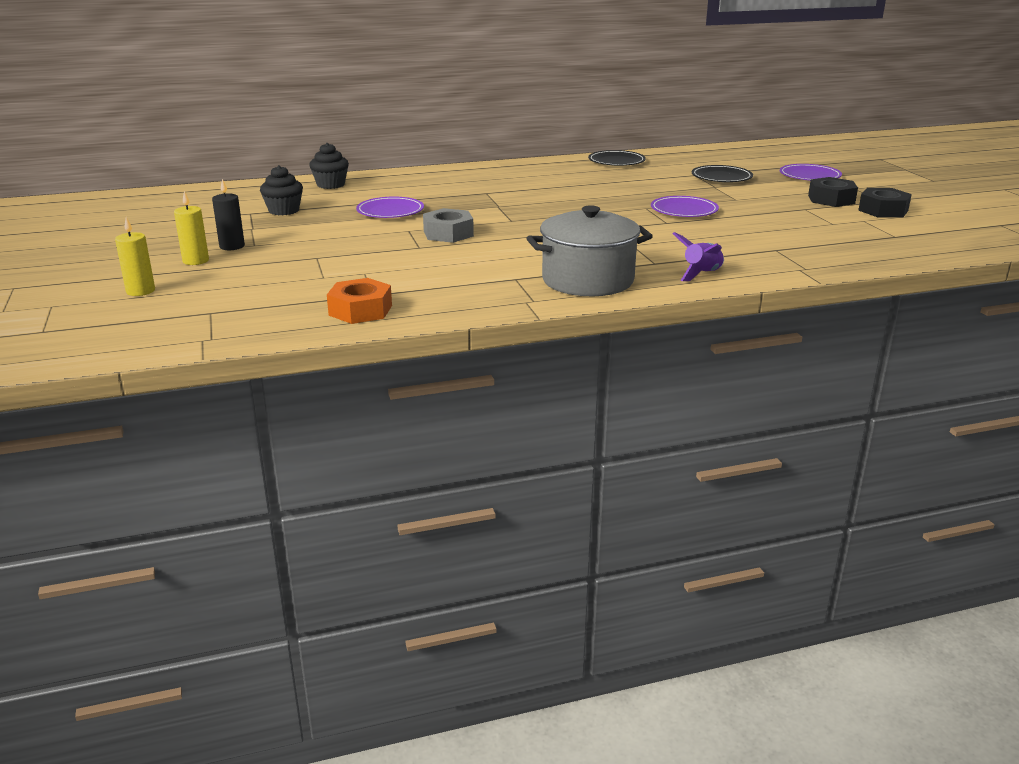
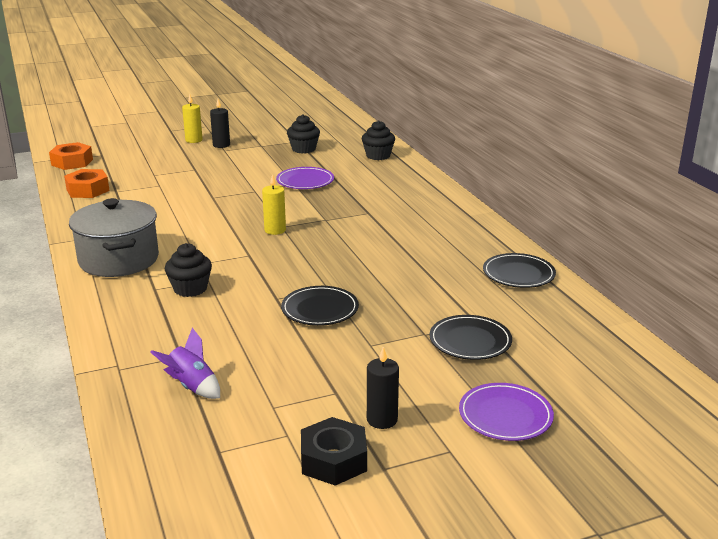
camera: 85 degrees right, 0 degrees up
(140, 291) = (142, 135): yellow candle -> yellow candle (275, 230)
(230, 329) = (72, 162): none -> orange nut
(448, 233) = (244, 204): grey nut -> none
(653, 250) = (190, 289): none -> black cupcake
(684, 210) = (320, 309): purple plate -> black plate
(701, 274) = (118, 310): purple rocket -> purple rocket (192, 386)
(831, 199) = (382, 419): black nut -> black candle

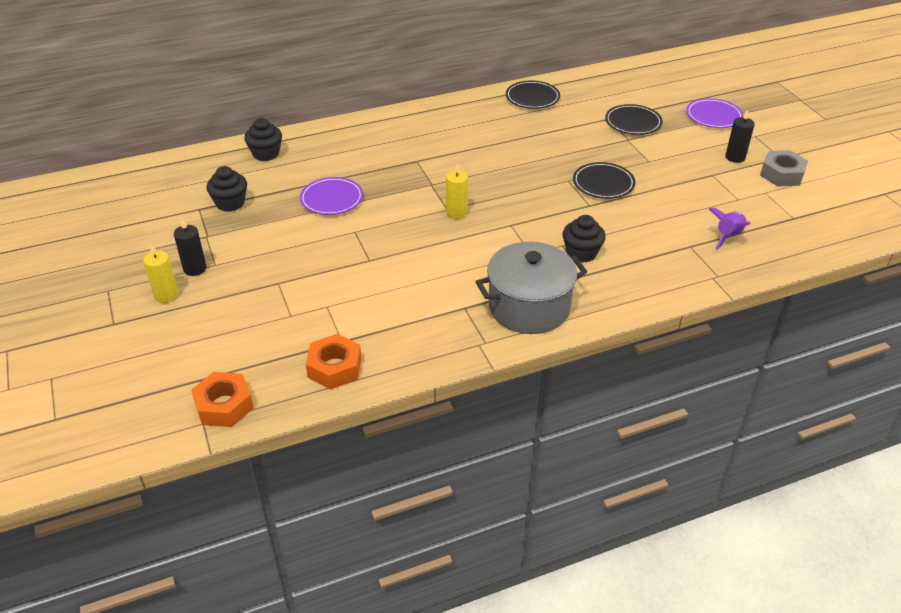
camera: 90 degrees left, 15 degrees up
(333, 460) = (782, 174): black nut -> grey nut

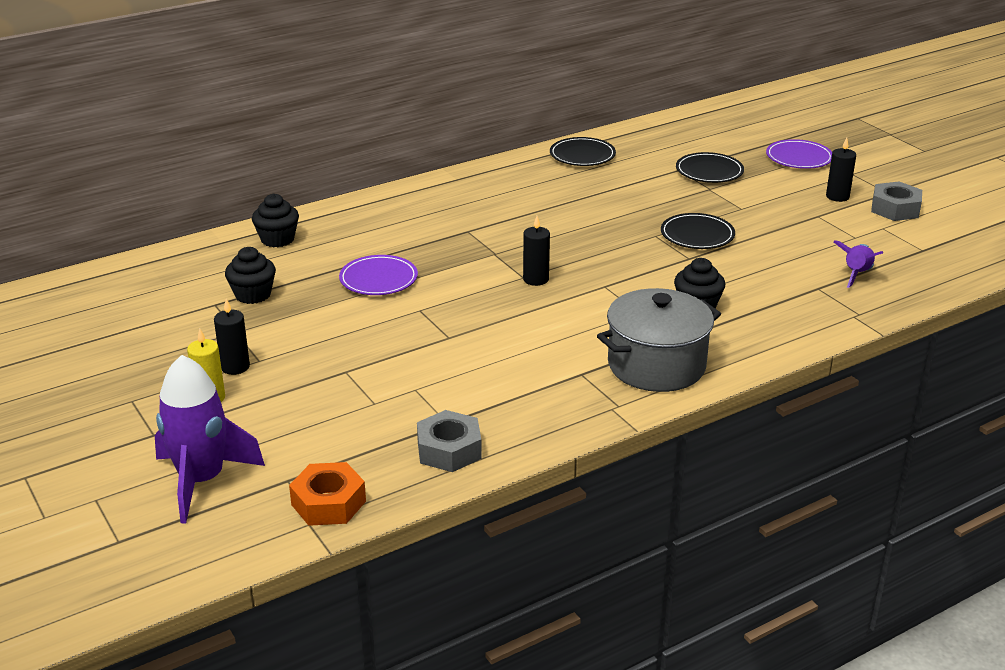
camera: 10 degrees left, 10 degrees down
(135, 371) = (202, 481): none -> purple rocket
(334, 368) = (449, 450): orange nut -> grey nut
(456, 212) = (535, 279): yellow candle -> black candle

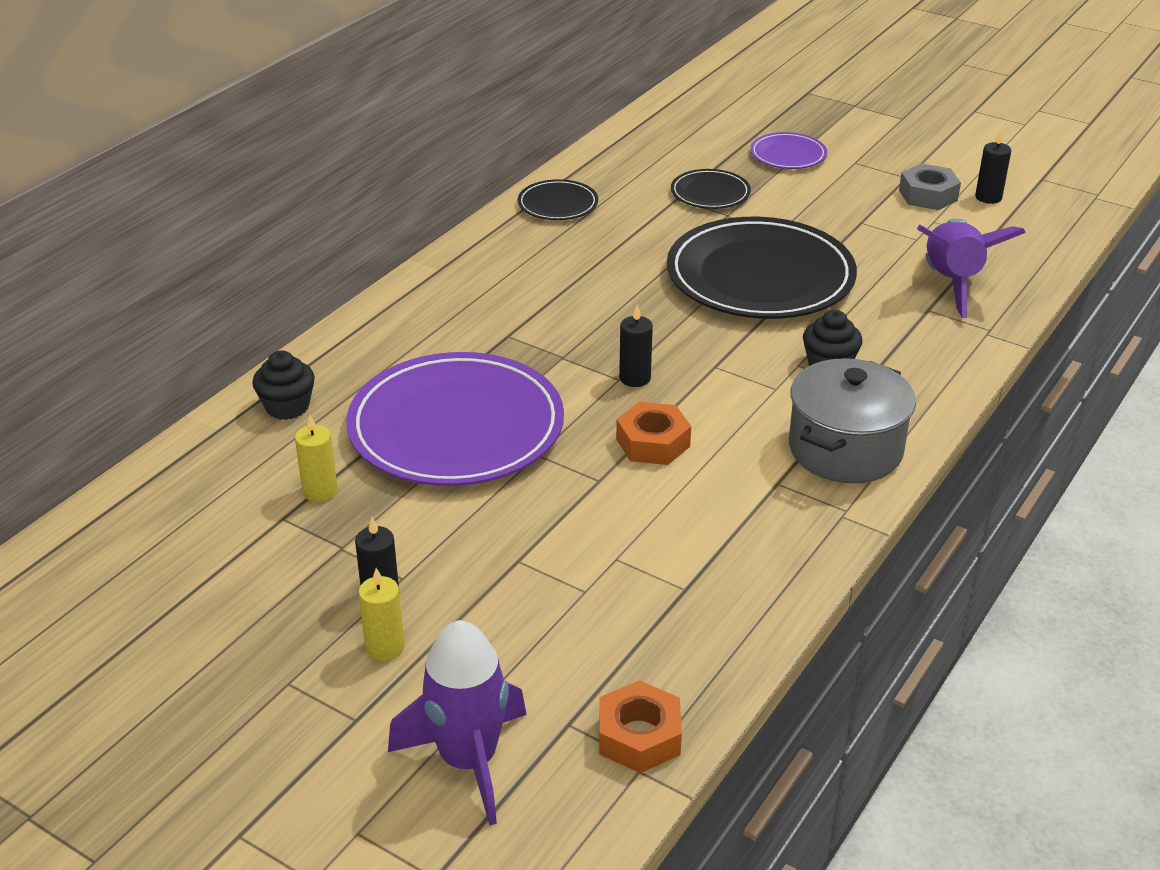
camera: 25 degrees left, 5 degrees up
(253, 295) = (320, 491): black cupcake -> yellow candle
(378, 279) = (456, 427): purple plate -> purple plate, size x2.17
(449, 450) = (715, 623): grey nut -> none
(510, 323) = (653, 443): none -> orange nut
(697, 235) = (760, 276): black plate -> black plate, size x2.17
(837, 196) = (862, 194): black candle -> black candle (988, 197)
(857, 274) = (952, 283): purple rocket -> purple rocket, size x1.85

